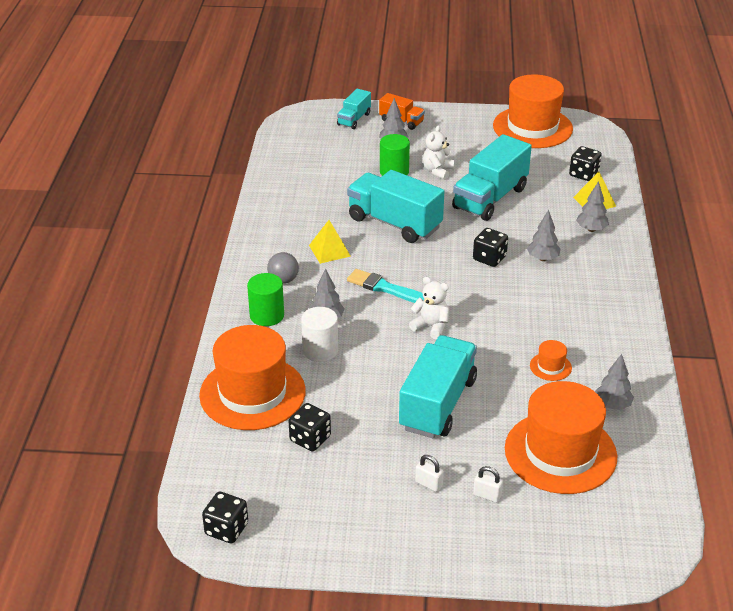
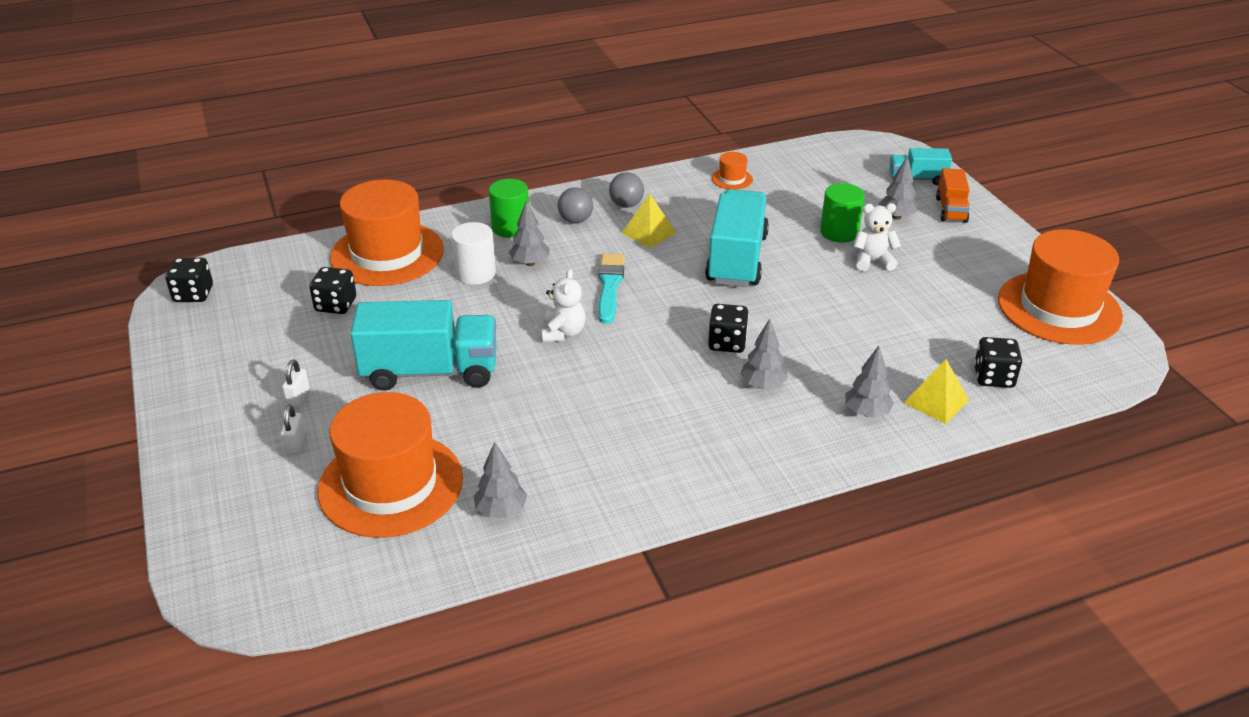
camera: 65 degrees right, 0 degrees up
(281, 249) = (626, 205): none -> grey ball
(490, 198) = (855, 313): turquoise truck -> none
(550, 366) = (546, 441): orange hat -> orange hat (732, 179)

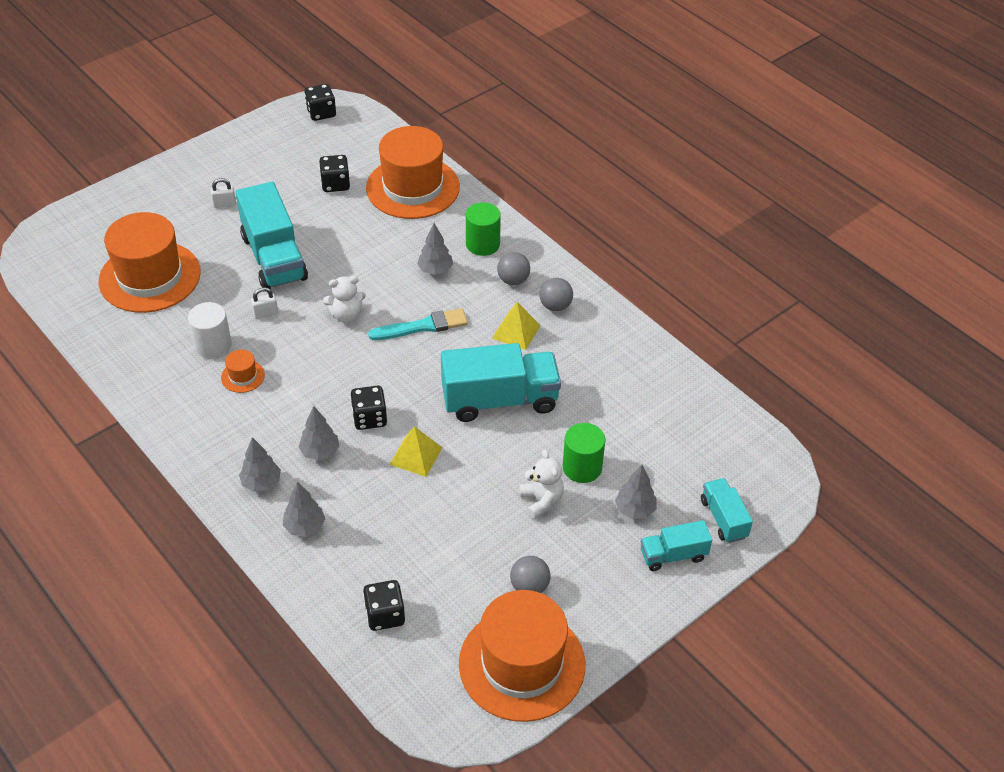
camera: 70 degrees right, 10 degrees up
(295, 443) = (178, 219): white padlock -> white padlock (265, 313)
(475, 273) = (407, 243): white cylinder -> white cylinder (213, 345)
(501, 510) = (137, 337): grey tree -> grey tree (261, 483)
(732, 179) = (641, 369): orange hat -> orange hat (243, 376)
(936, 401) = (335, 574): yellow pyramid -> yellow pyramid (416, 455)
(951, 209) = (673, 555): orange truck -> turquoise truck
(972, 287) = (529, 586): none -> grey ball

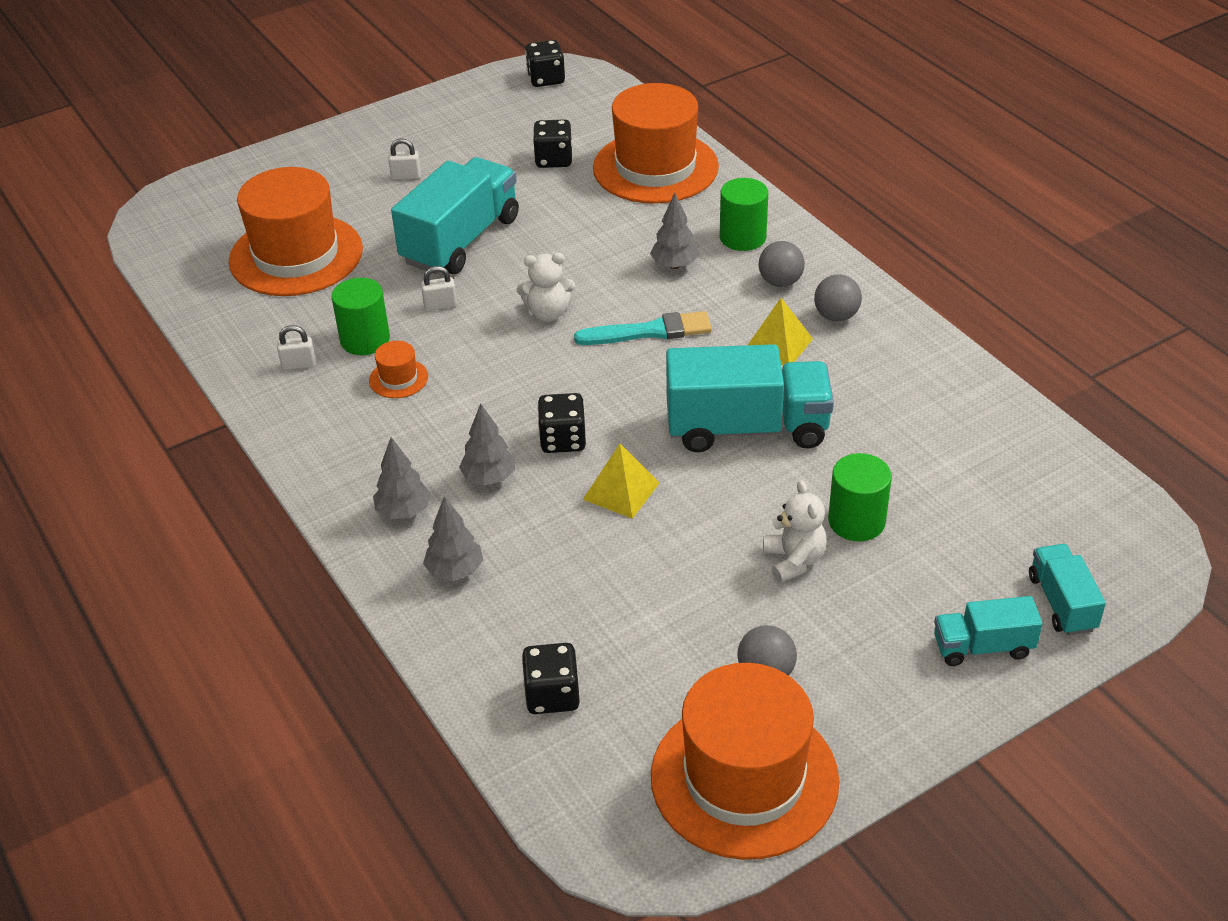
camera: 10 degrees right, 5 degrees down
(166, 369) = (299, 365): none -> white padlock
(213, 345) = (365, 339): white cylinder -> green cylinder
(274, 258) = (461, 240): turquoise truck -> turquoise truck turned 135 degrees counterclockwise
(635, 510) = (929, 582): grey tree -> none

